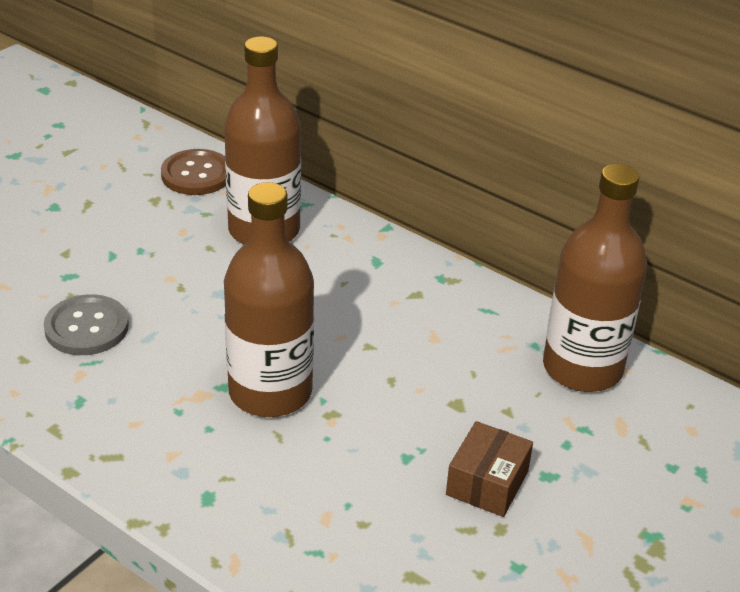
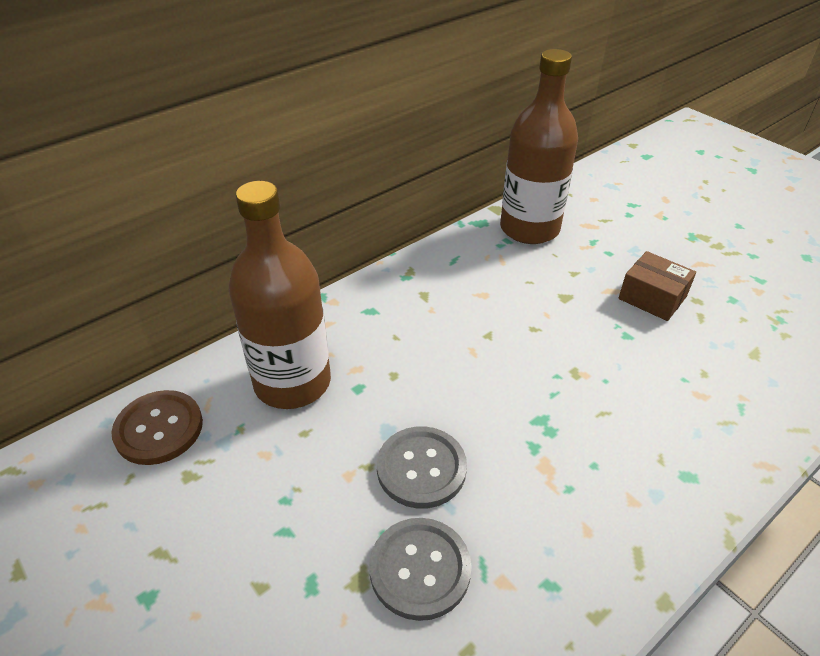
camera: 75 degrees left, 5 degrees up
(184, 317) = (421, 468): none -> grey button
(270, 392) = (545, 411): brown bottle -> none

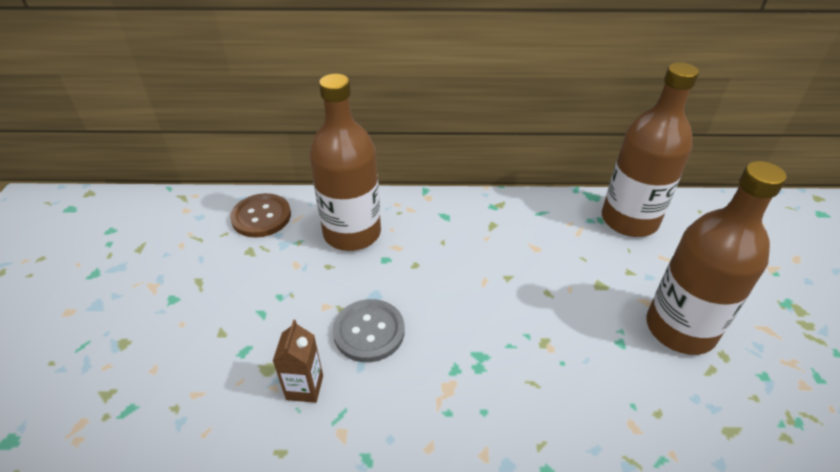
camera: 40 degrees right, 0 degrees up
(420, 569) = (304, 387): grey button -> brown carton
(652, 298) = (680, 329): brown box -> brown bottle

